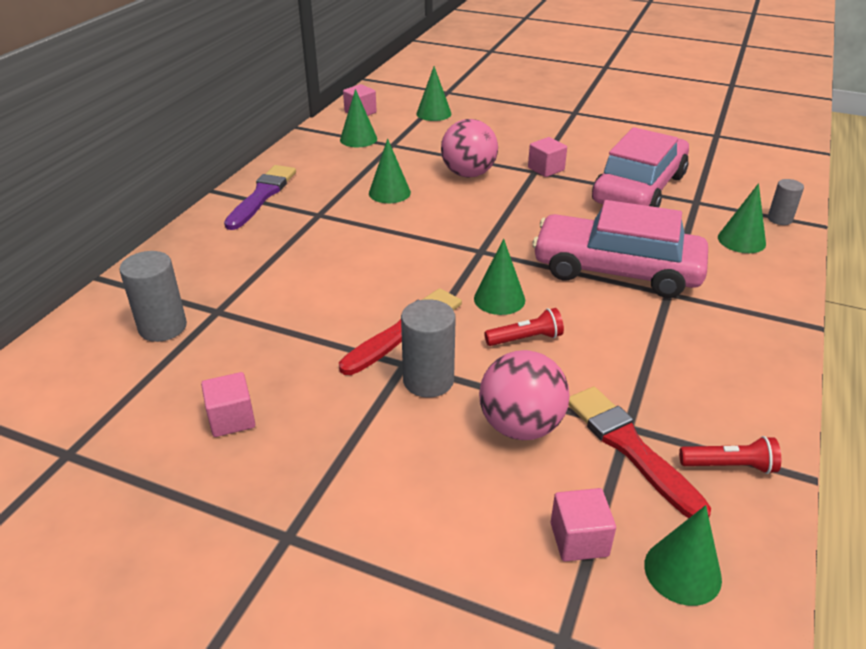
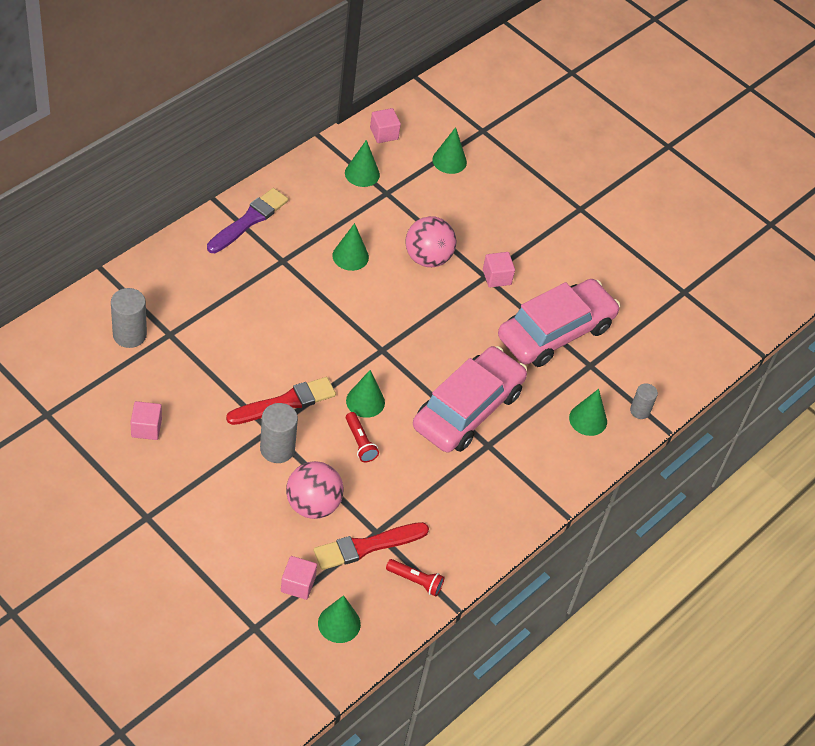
camera: 15 degrees right, 15 degrees up
(525, 339) = (360, 442): red flashlight -> red flashlight turned 60 degrees clockwise
(616, 270) = (468, 409): pink car -> pink car turned 90 degrees clockwise
(630, 448) = (367, 546): red brush -> red brush turned 105 degrees counterclockwise

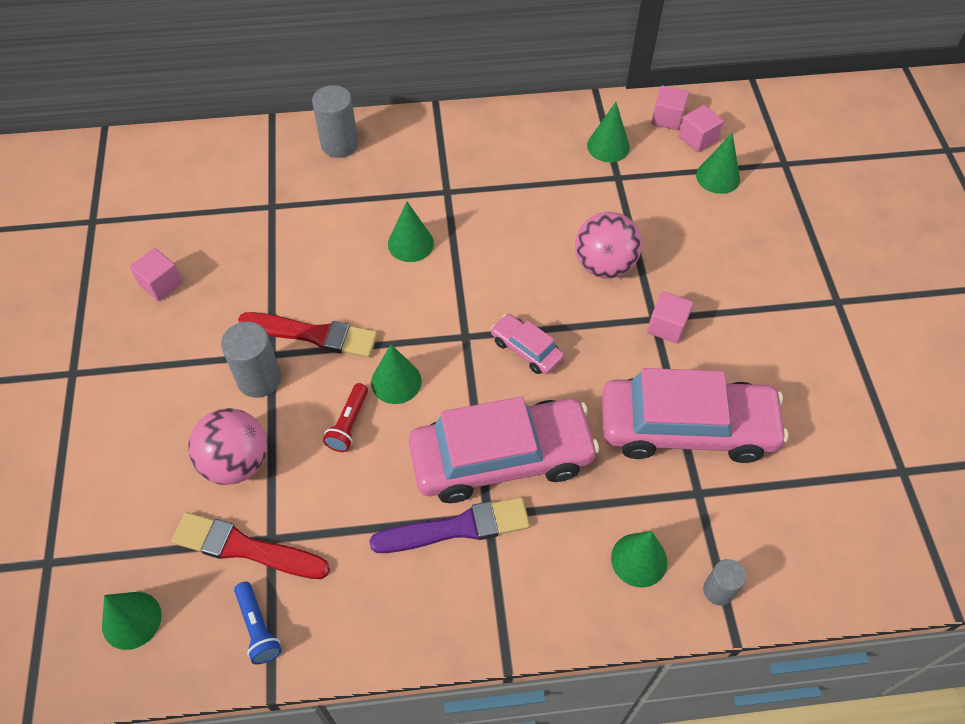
camera: 45 degrees right, 5 degrees up
(129, 335) = (235, 187): grey cylinder -> grey cylinder (339, 144)
(249, 220) = (450, 137): purple brush -> purple brush (456, 528)
(298, 584) = (135, 543): pink cube -> pink cube (697, 139)
(350, 256) = (520, 221): green cone -> green cone (410, 243)
(415, 581) = (258, 627): red flashlight -> blue flashlight
(426, 337) = (526, 349): none -> pink car

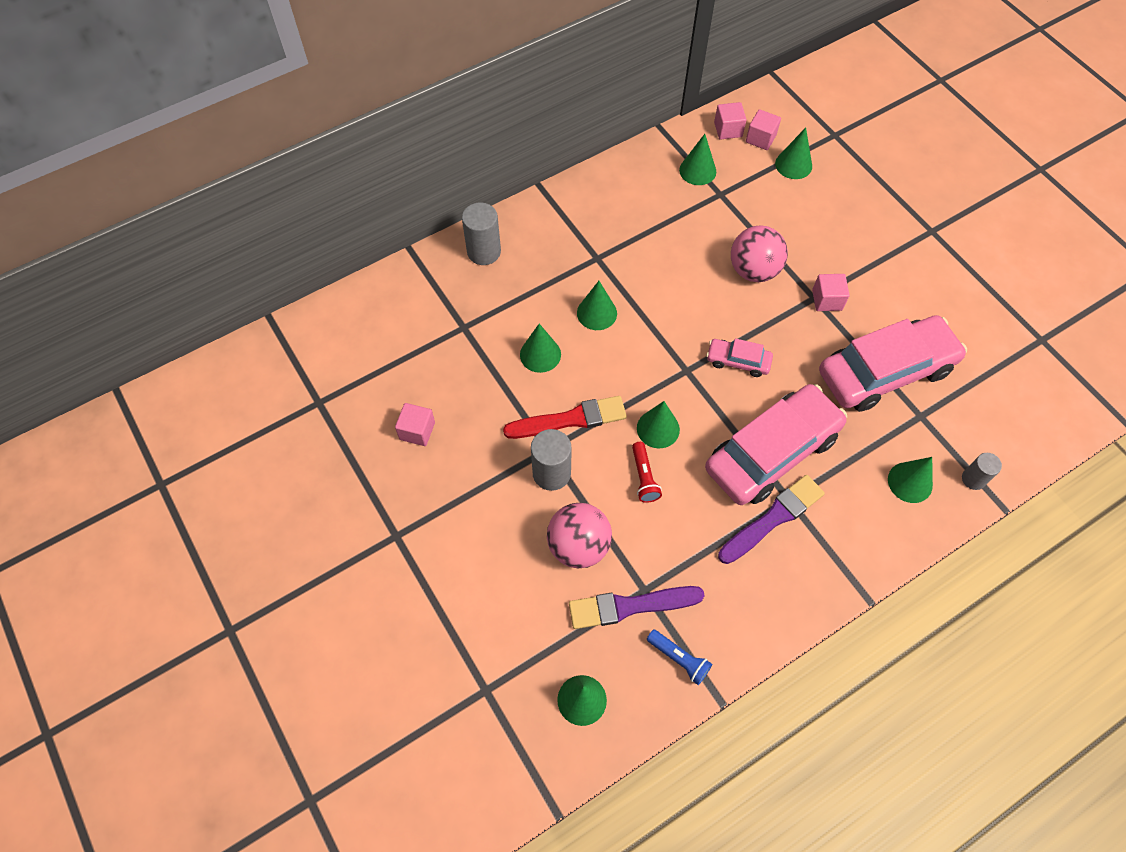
camera: 25 degrees left, 5 degrees up
(246, 548) = (630, 606): red brush -> purple brush
(327, 260) = (540, 354): none -> green cone

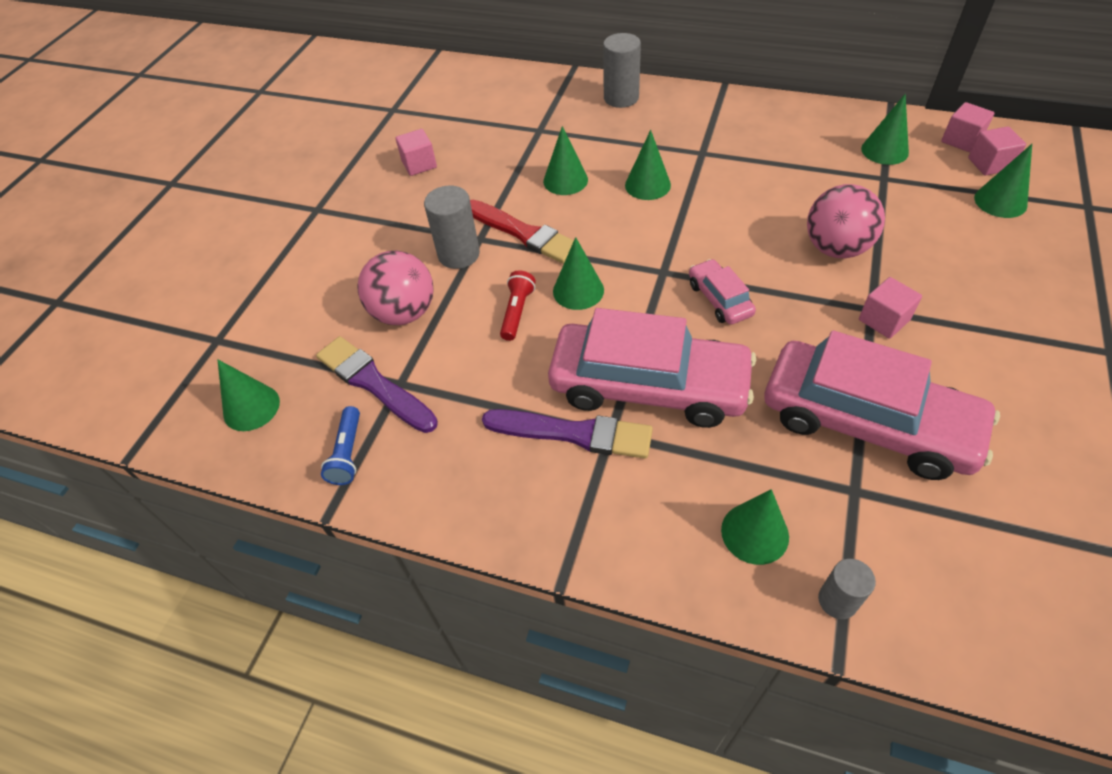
camera: 55 degrees right, 10 degrees down
(644, 477) = (517, 312): red flashlight -> red flashlight turned 150 degrees clockwise

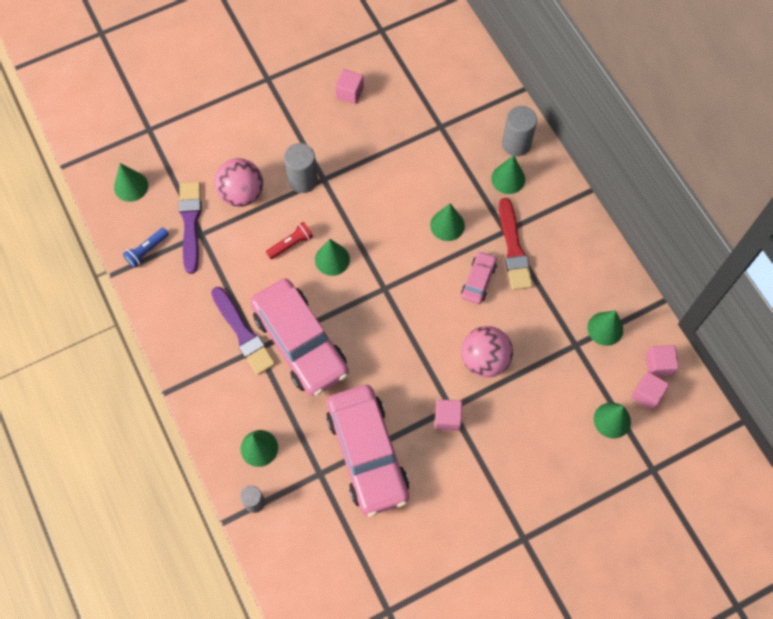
camera: 40 degrees right, 15 degrees up
(523, 233) = (347, 196): red brush -> red brush (513, 248)
(565, 180) = (410, 180): green cone -> green cone (508, 179)
(719, 299) = (389, 330): pink car -> pink car (478, 280)

